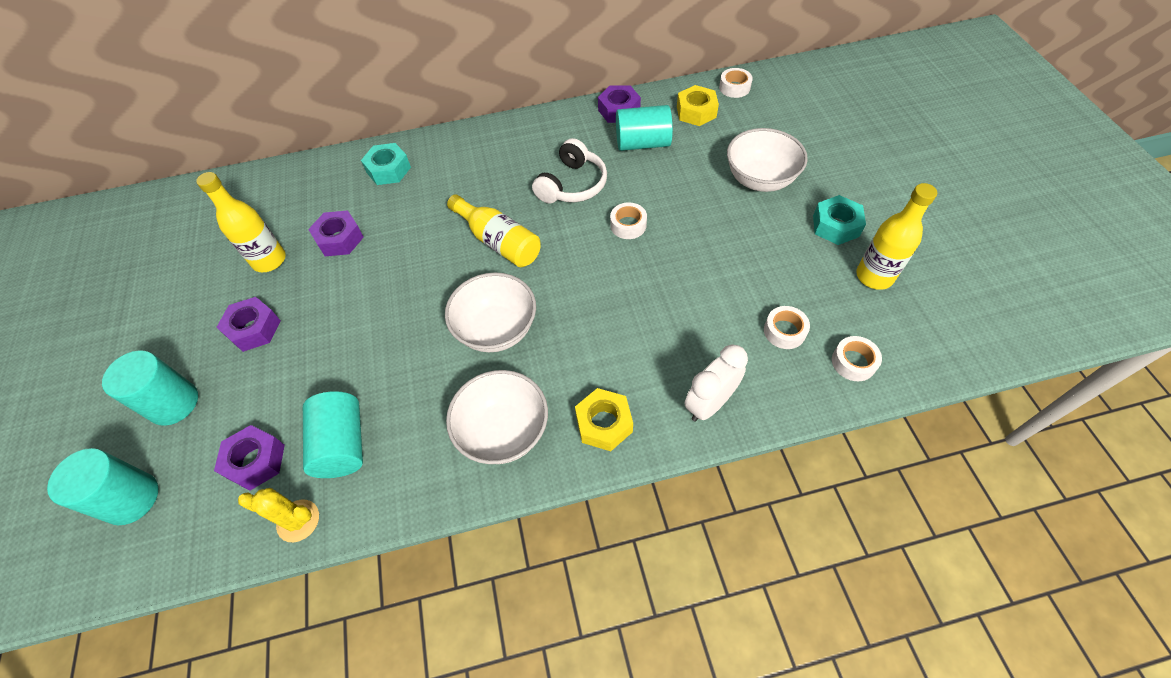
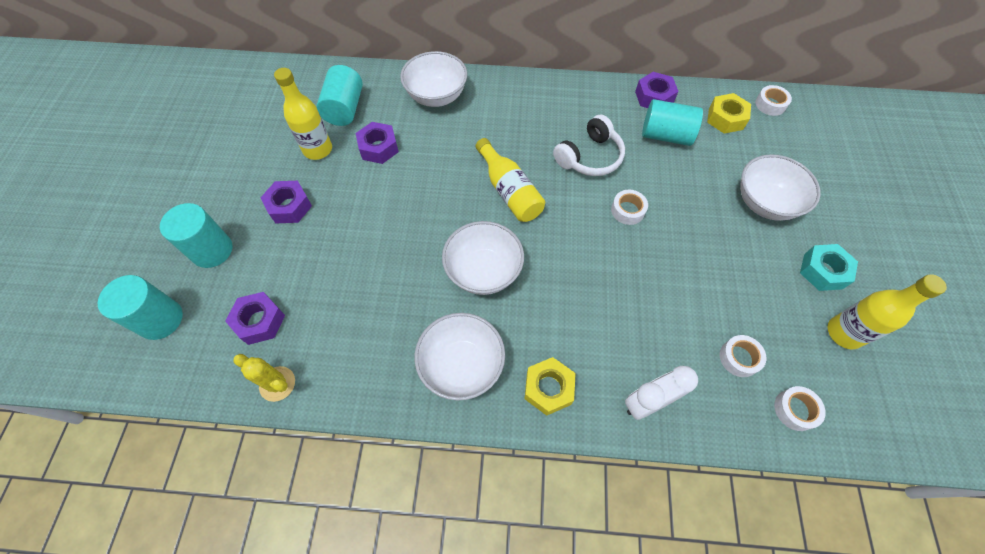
camera: 15 degrees right, 5 degrees up
(342, 444) = (329, 331): turquoise cylinder -> turquoise cylinder (344, 109)
(388, 170) = (436, 96): turquoise nut -> white bowl

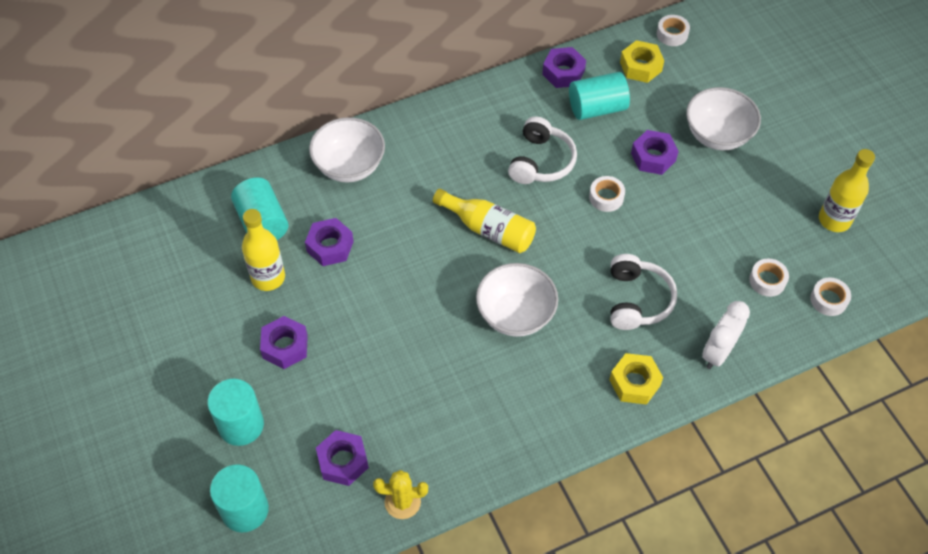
camera: 30 degrees left, 5 degrees down
(461, 365) = (551, 402): white bowl -> none
(599, 312) = (637, 300): none -> white headphones
(692, 196) = (653, 157): none -> purple nut
(823, 271) = (794, 175): turquoise nut -> none

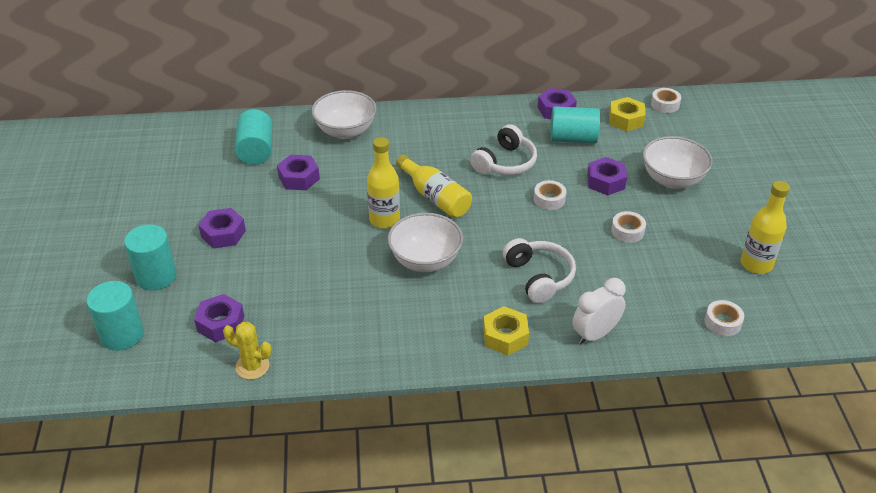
camera: 20 degrees right, 15 degrees down
(268, 277) = (238, 186): yellow bottle -> yellow bottle (384, 220)
(637, 300) = (539, 277): white headphones -> white headphones turned 45 degrees counterclockwise
(767, 281) = (669, 293): white tape -> white tape (627, 231)

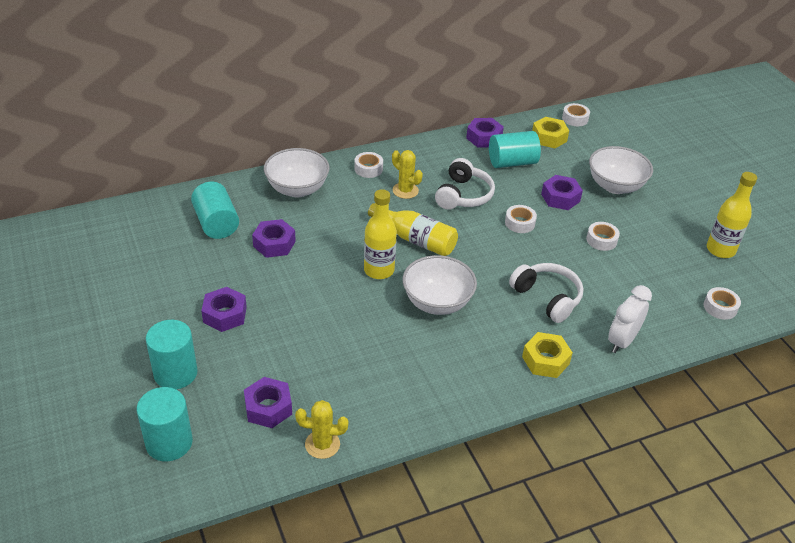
camera: 20 degrees left, 0 degrees up
(423, 122) = (368, 169): none -> white tape
(449, 149) = (405, 191): none -> yellow cactus

